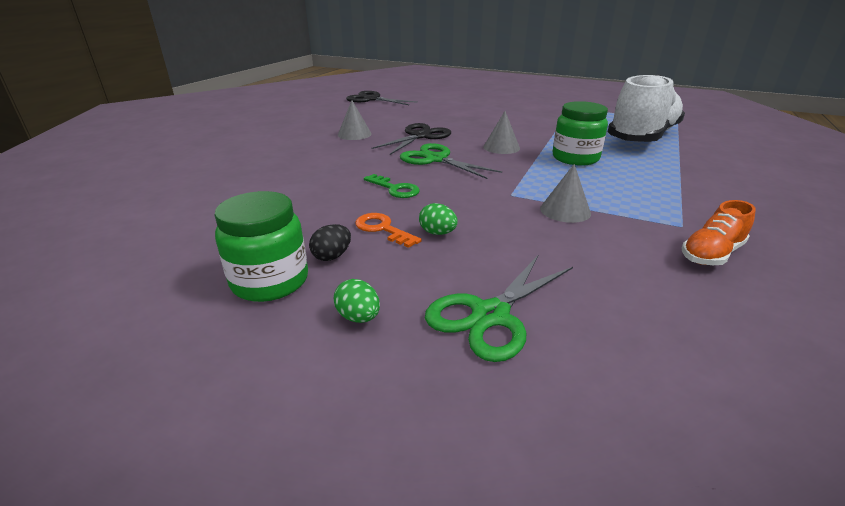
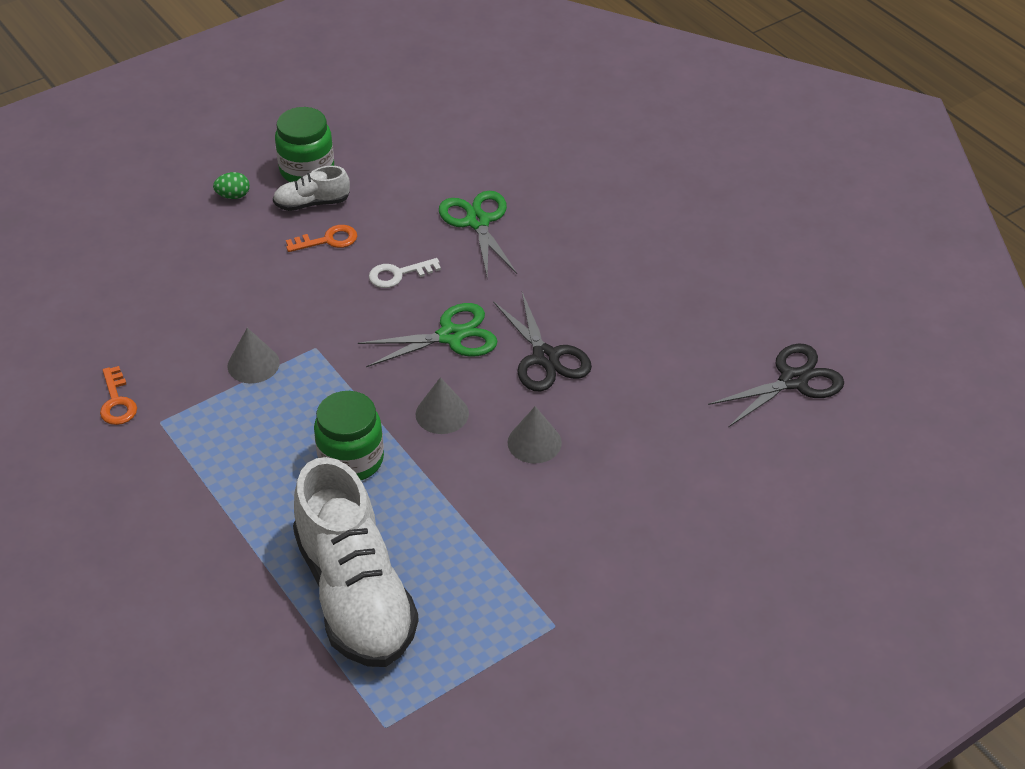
camera: 120 degrees right, 15 degrees up
(332, 256) = (312, 203): black egg -> white shoe
(354, 134) = (600, 300): grey cone -> grey cone (534, 442)
(395, 189) = (398, 274): green key -> white key
(437, 233) = (293, 267): green egg -> none
(490, 315) = (181, 247): green scissors -> green scissors (478, 221)
(711, 254) = (117, 402): orange shoe -> orange key

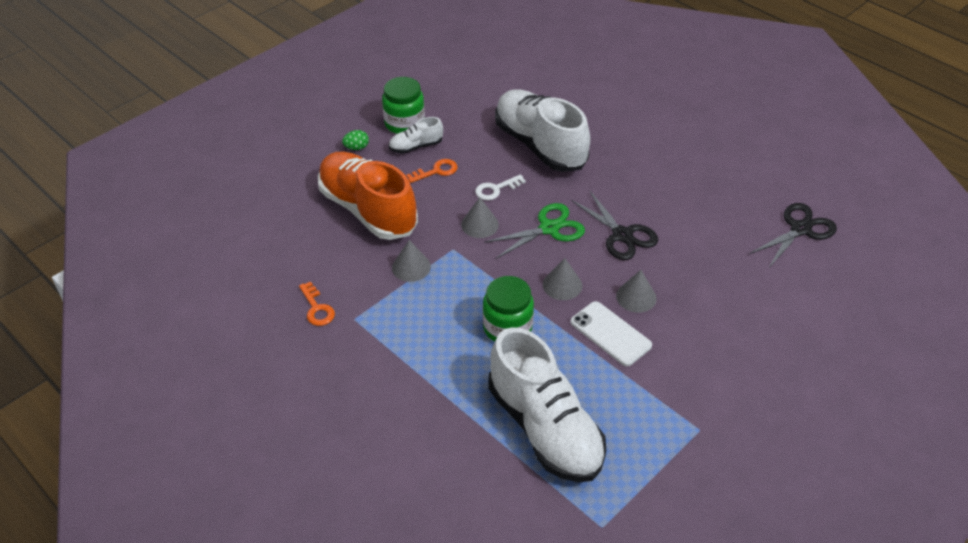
camera: 10 degrees left, 0 degrees up
(222, 281) = (368, 210): none -> orange shoe
(361, 319) = (480, 224): none -> grey cone
(478, 221) = (540, 145): green scissors -> white shoe
(483, 486) = (610, 334): none -> white phone

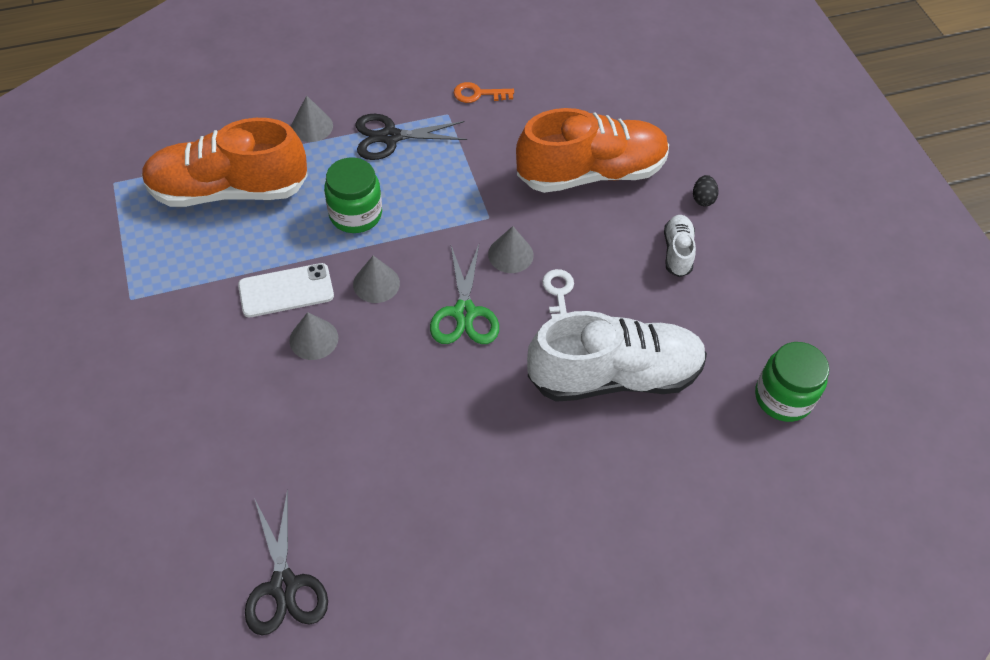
camera: 115 degrees right, 10 degrees up
(356, 148) = (703, 199): green egg -> black egg
(404, 123) = (728, 258): green jar -> green jar (783, 397)
(411, 267) = (485, 175): grey cone -> grey cone (312, 126)
(436, 171) = (622, 253): orange key -> none
(544, 428) = (229, 190): white shoe -> orange shoe
(622, 235) = (407, 377): black scissors -> black scissors (390, 137)

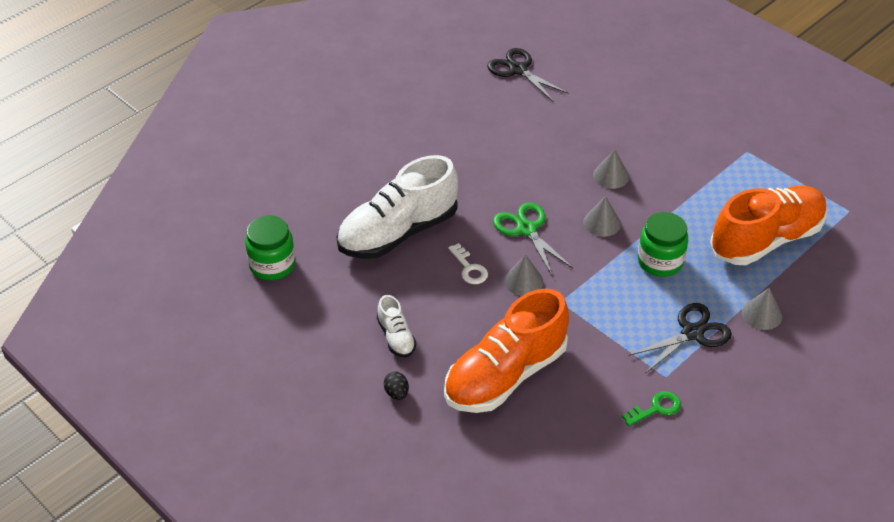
camera: 155 degrees right, 10 degrees down
(286, 291) = (656, 194): white phone -> none
(478, 94) = (656, 408): orange key -> green key

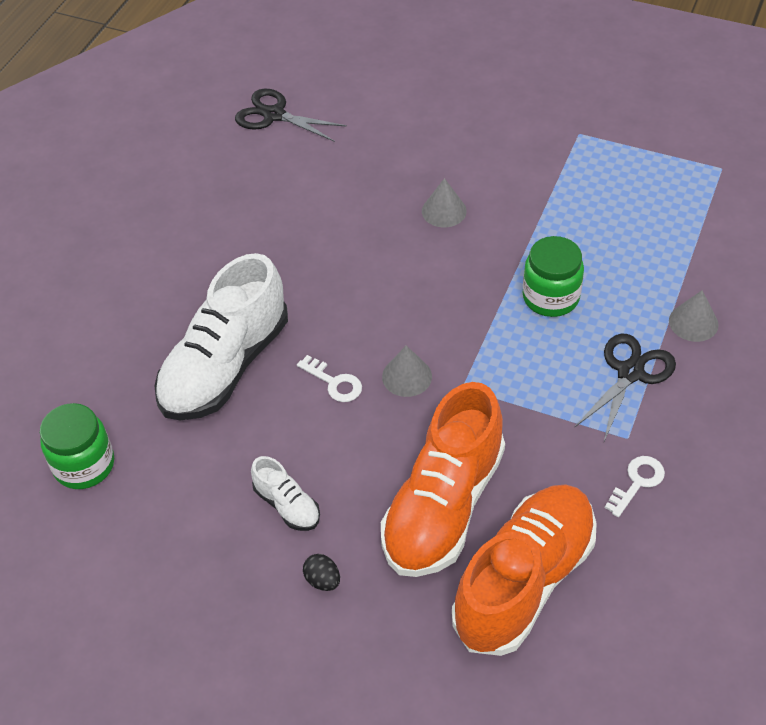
camera: 20 degrees left, 5 degrees up
(526, 229) = (378, 309): green scissors -> none
(602, 223) = (462, 272): grey cone -> none
(656, 408) = (637, 482): green key -> white key
(766, 240) = (652, 231): orange shoe -> orange shoe (524, 581)

